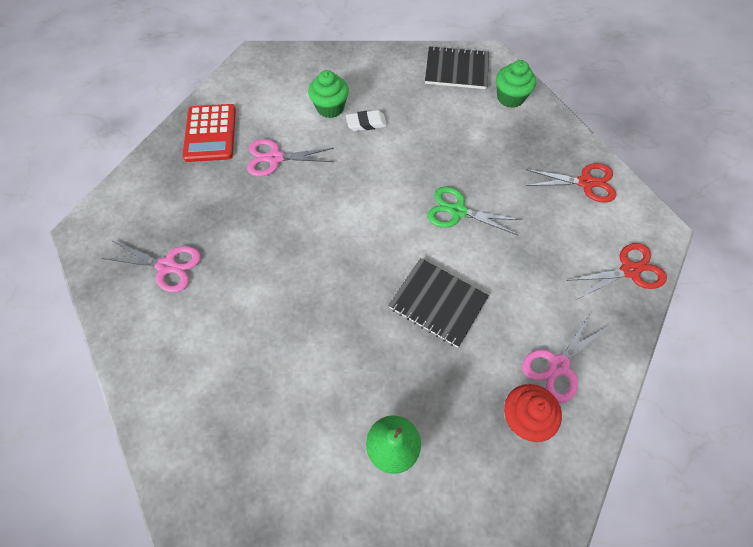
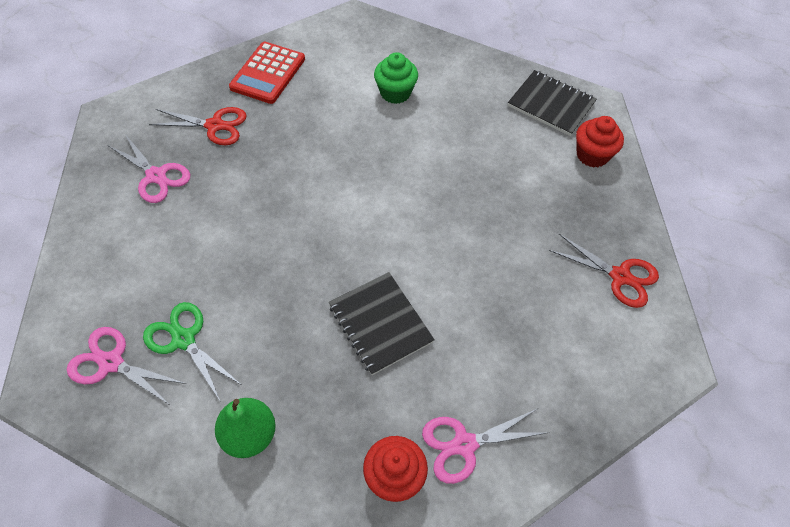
camera: 25 degrees right, 5 degrees down
(275, 158) = (312, 119): pink scissors -> pink scissors (111, 363)
(366, 123) = (421, 121): white eraser -> none
(457, 211) = (459, 245): green scissors -> green scissors (183, 339)
(510, 98) = (592, 155): green cupcake -> red cupcake
(629, 270) = (609, 388): red scissors -> red scissors (215, 125)

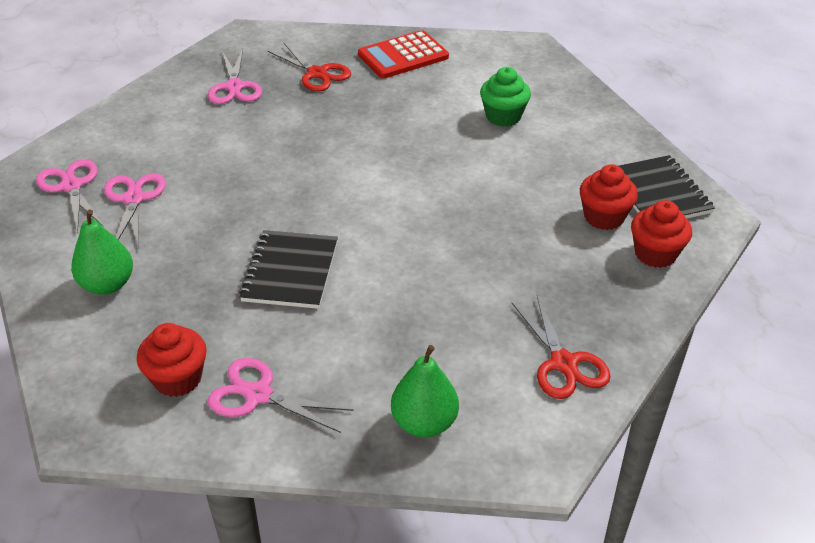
camera: 40 degrees right, 15 degrees down
(183, 339) = (133, 199): green scissors -> pink scissors
(537, 144) = (604, 217): none -> red cupcake
(587, 383) = (424, 423): none -> green pear

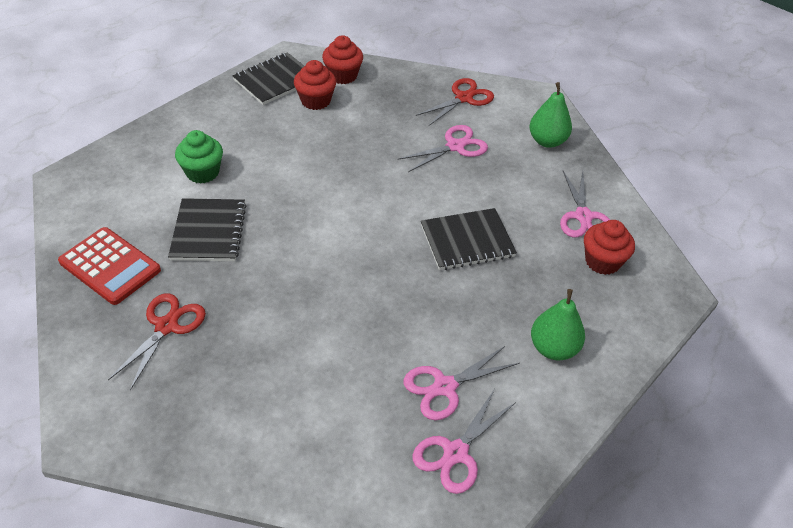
camera: 115 degrees left, 5 degrees up
(234, 87) = (218, 391): pink scissors -> pink scissors (455, 146)
(414, 108) = (208, 232): none -> black notebook

